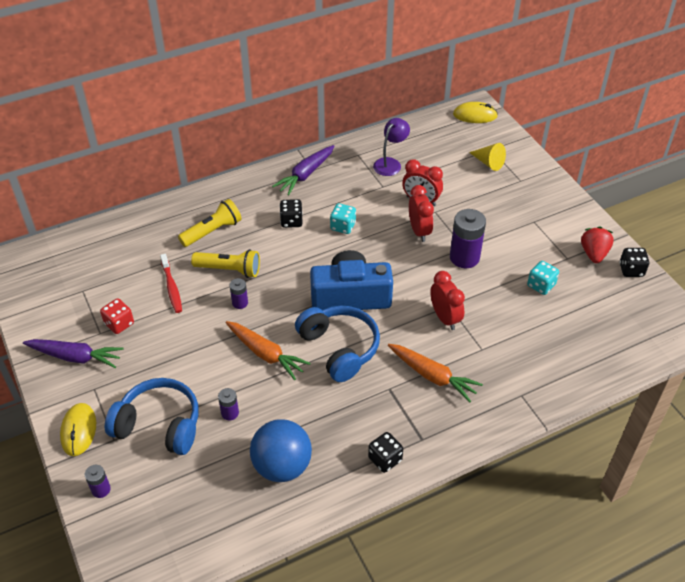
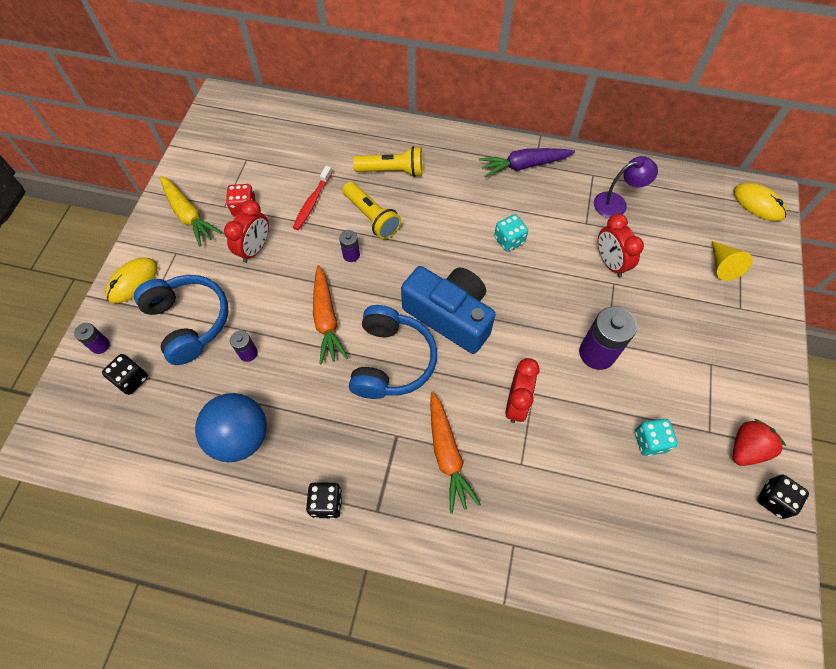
camera: 40 degrees right, 15 degrees up
(75, 357) = (188, 215): purple carrot -> yellow carrot
(291, 221) = (467, 204): black dice -> black dice (131, 379)
(419, 231) = (578, 294): red clock -> red clock (255, 249)

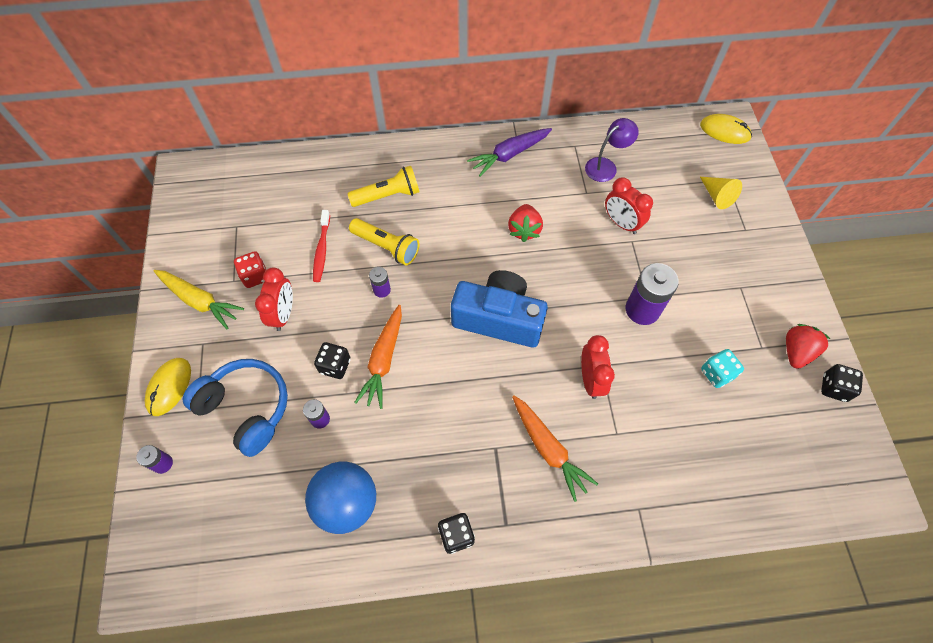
camera: 20 degrees left, 0 degrees up
(131, 379) = (211, 486): black dice -> black dice (335, 366)
(326, 319) = (383, 360): orange carrot -> orange carrot turned 45 degrees clockwise
(391, 361) = (462, 379): blue headphones -> none
(509, 240) = (524, 230): turquoise dice -> red strawberry

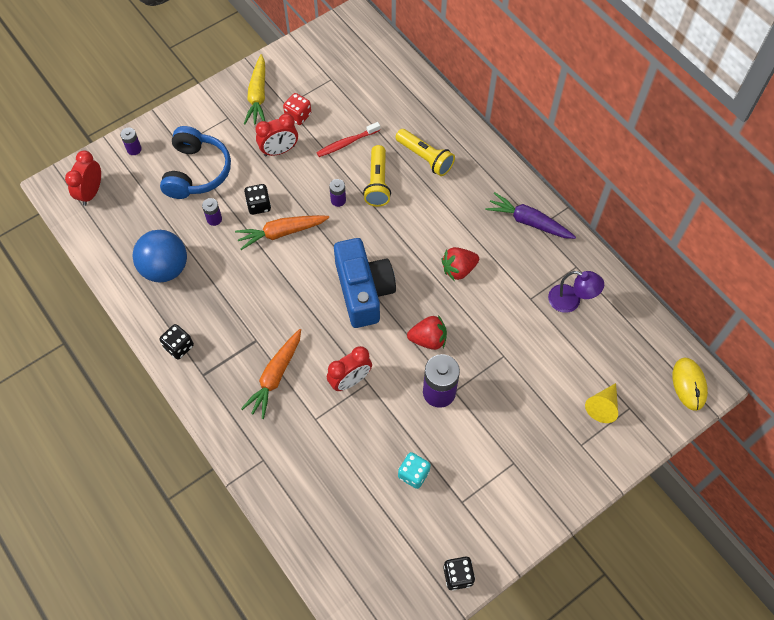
camera: 60 degrees right, 0 degrees up
(169, 387) = (186, 119): yellow mouse -> none
(621, 223) = (516, 340): red clock -> red clock (91, 192)
(796, 352) = (475, 532): red strawberry -> red strawberry (428, 339)

